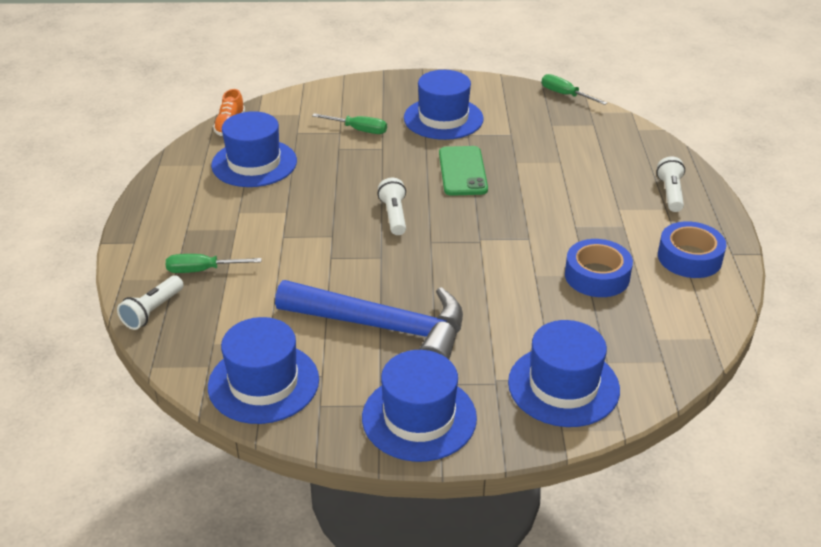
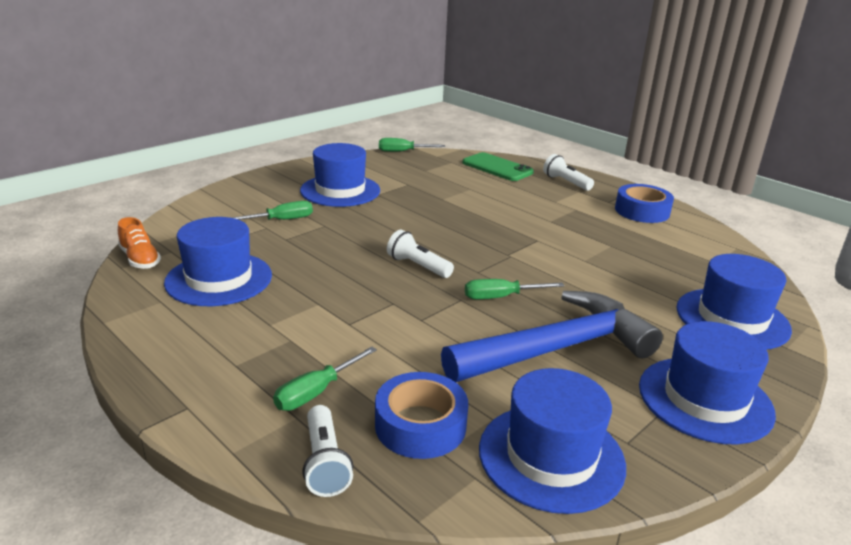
camera: 45 degrees left, 10 degrees down
(411, 270) = (501, 297): none -> green screwdriver
(462, 171) = (416, 217): green phone -> green phone (497, 168)
(597, 276) = (618, 243): blue tape -> blue tape (420, 425)

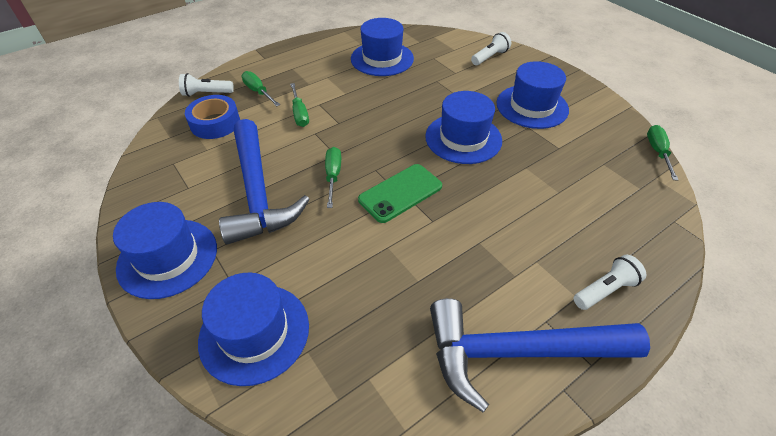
camera: 100 degrees right, 20 degrees up
(140, 259) = (410, 33): orange shoe -> none
(281, 220) = (467, 78): green screwdriver -> green screwdriver (300, 114)
(418, 266) = (388, 138): white flashlight -> white flashlight (490, 57)
(497, 168) = (636, 227): green phone -> green phone (400, 193)
(551, 456) = (165, 166): blue hat -> blue hat (463, 138)
(642, 211) = (518, 352): blue tape -> blue hammer

